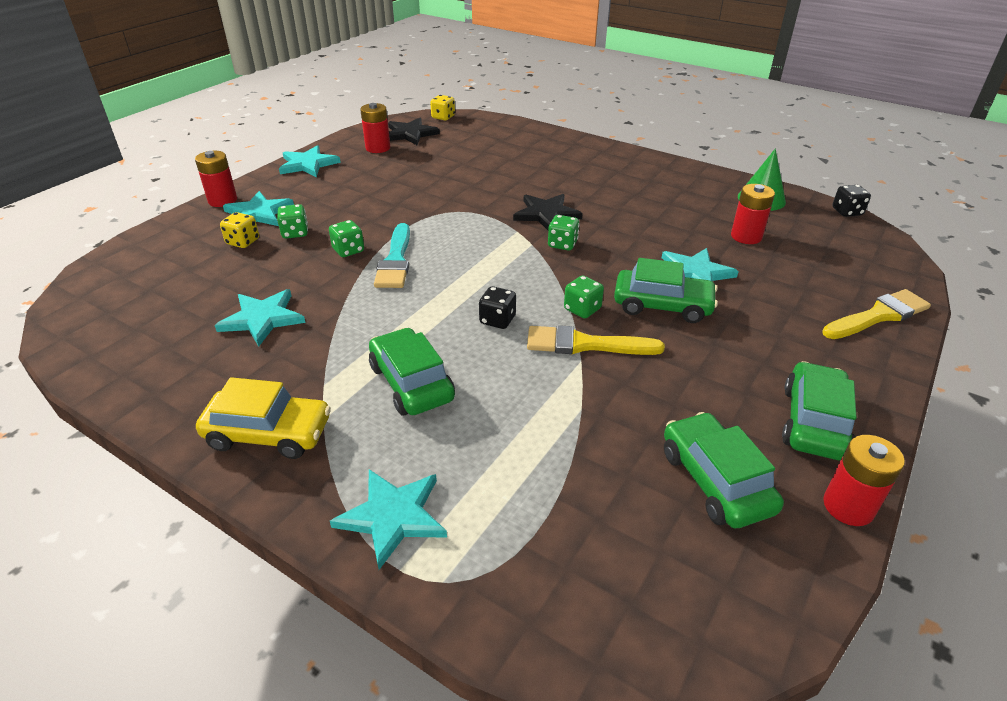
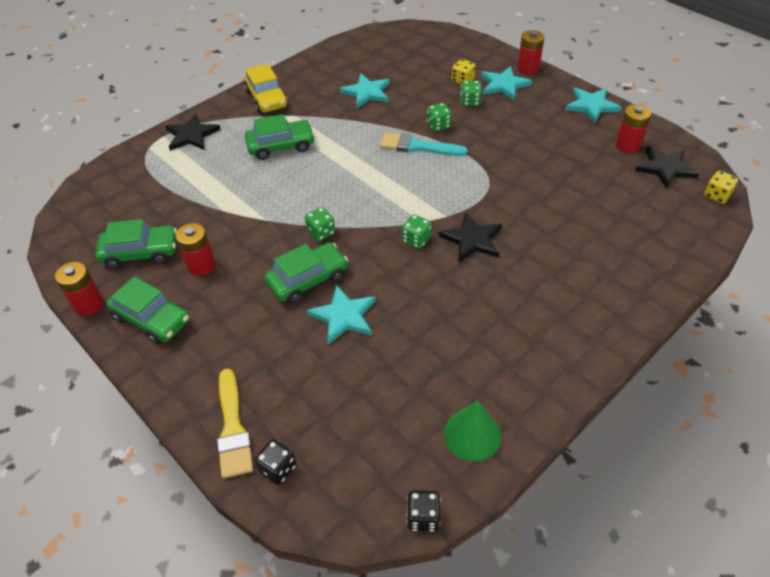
camera: 105 degrees right, 10 degrees up
(269, 433) = (267, 99): yellow car -> yellow car turned 45 degrees counterclockwise
(393, 516) = (191, 135): turquoise star -> black star
(497, 320) = (326, 188): black dice -> black dice (278, 468)
(585, 344) = (281, 225): yellow brush -> none
(662, 305) = (307, 279): green car -> green car turned 150 degrees counterclockwise
(746, 236) = (394, 382): red battery -> red battery (201, 266)

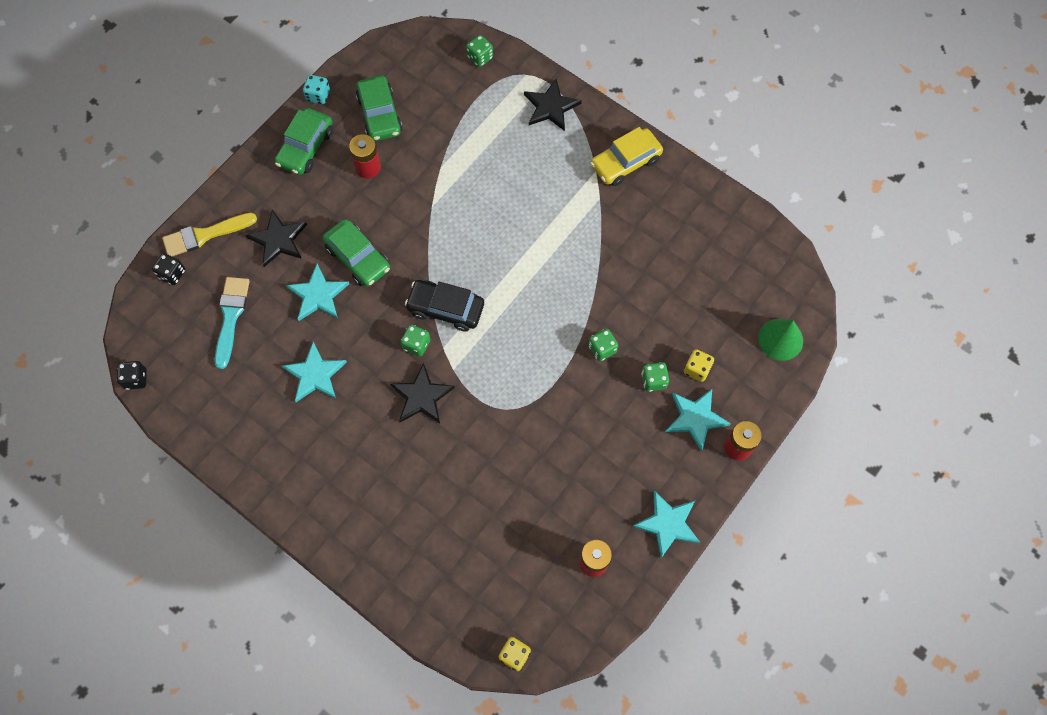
camera: 80 degrees right, 20 degrees up
(88, 304) = (318, 96): red battery -> turquoise dice
(281, 146) = (544, 195): green car -> none
(321, 232) = (419, 258): green dice -> green dice (480, 57)
(367, 92) = (654, 264): turquoise star -> turquoise star (315, 374)
(381, 217) = (445, 309): none -> black car
(417, 146) = (561, 330): turquoise brush -> turquoise brush (231, 317)
(472, 434) = (204, 409): green cone -> green cone (780, 339)
(665, 168) = (556, 602): black star -> black star (278, 239)

